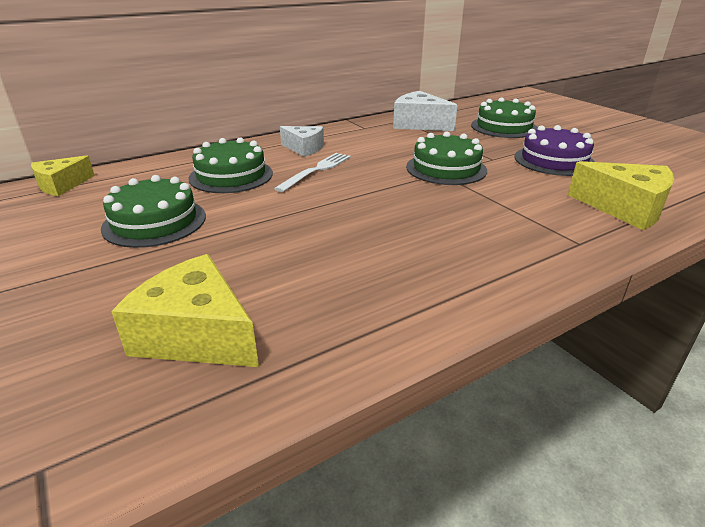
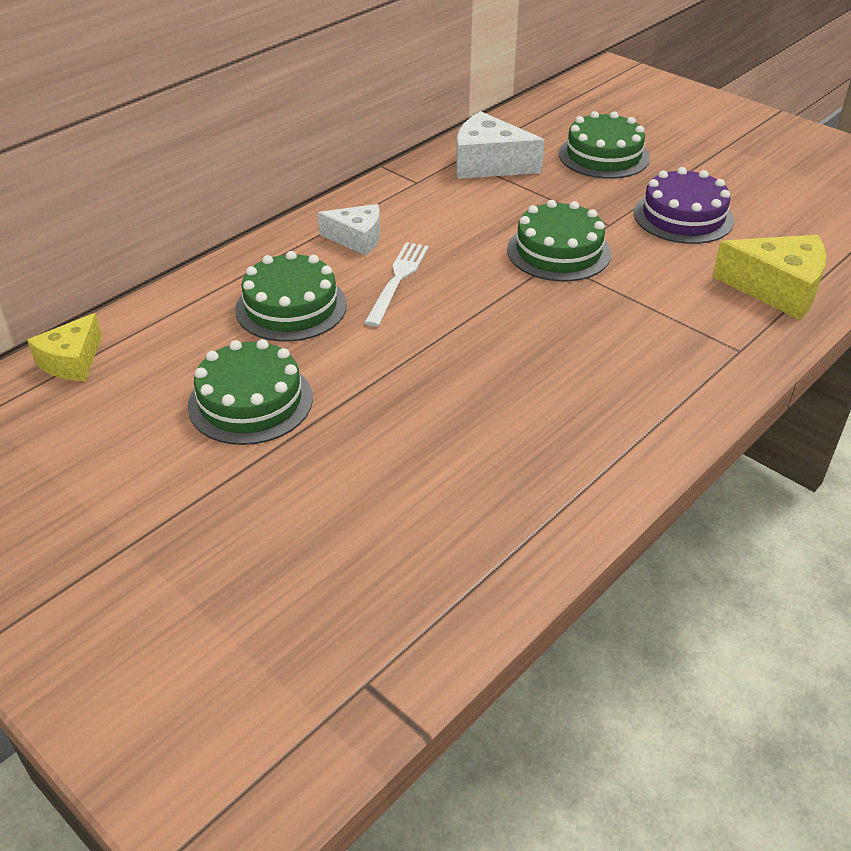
camera: 15 degrees left, 10 degrees up
(196, 334) = (408, 536): yellow cheese -> none

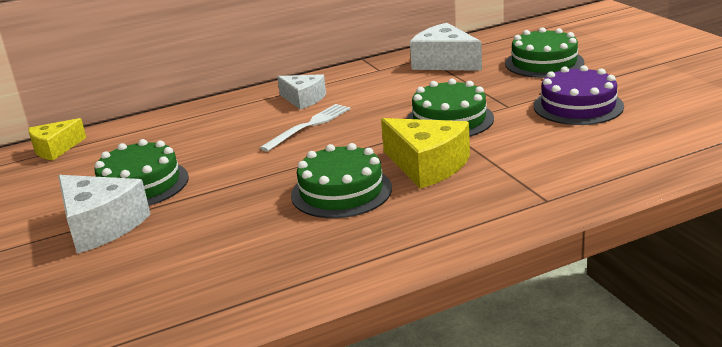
camera: 25 degrees right, 15 degrees down
(252, 473) = (101, 226): none -> white cheese
(291, 307) = (220, 134): green cake -> green cake (341, 191)
(777, 289) = (621, 162): yellow cheese -> yellow cheese (427, 165)

